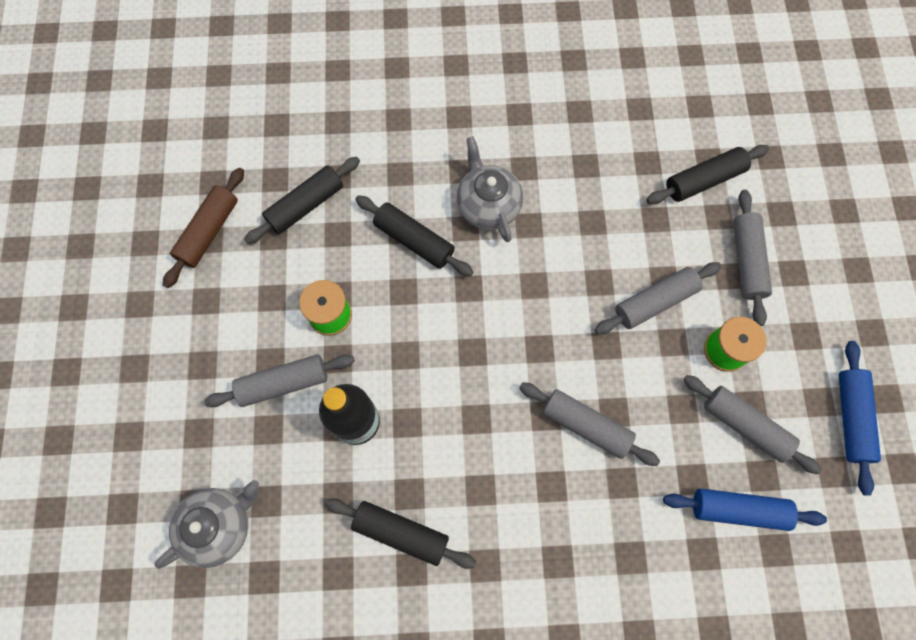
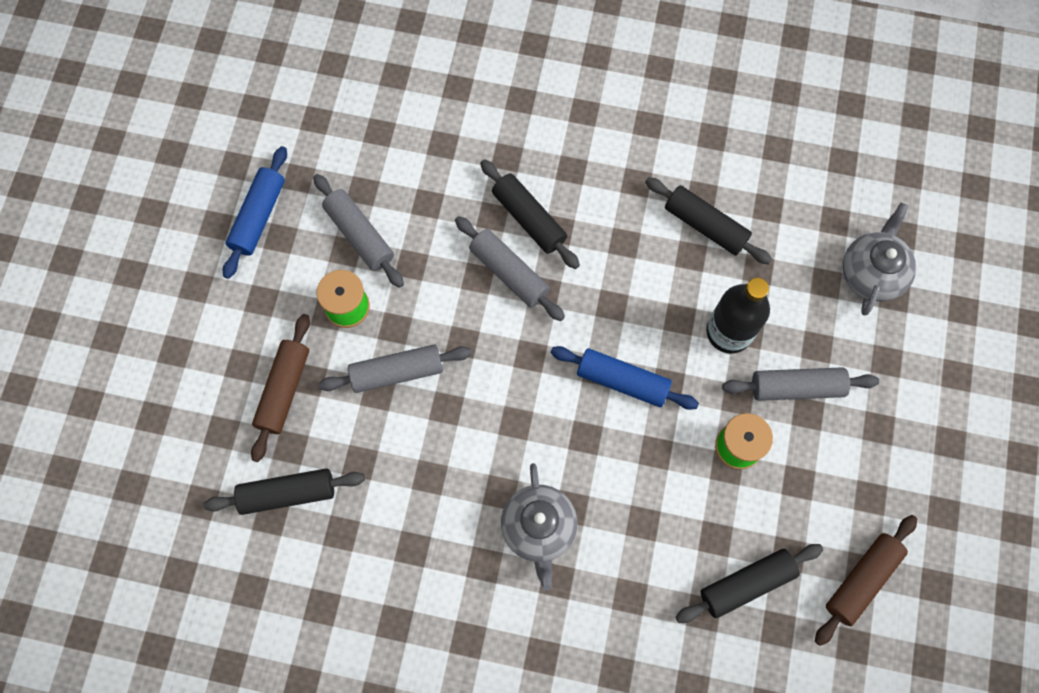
camera: 165 degrees left, 0 degrees up
(219, 525) = (872, 272): grey teapot -> grey teapot turned 135 degrees clockwise
(414, 240) = (631, 507): black rolling pin -> black rolling pin (529, 219)
(738, 509) = (397, 169): blue rolling pin -> blue rolling pin (622, 381)
(746, 261) = (284, 390): grey rolling pin -> brown rolling pin

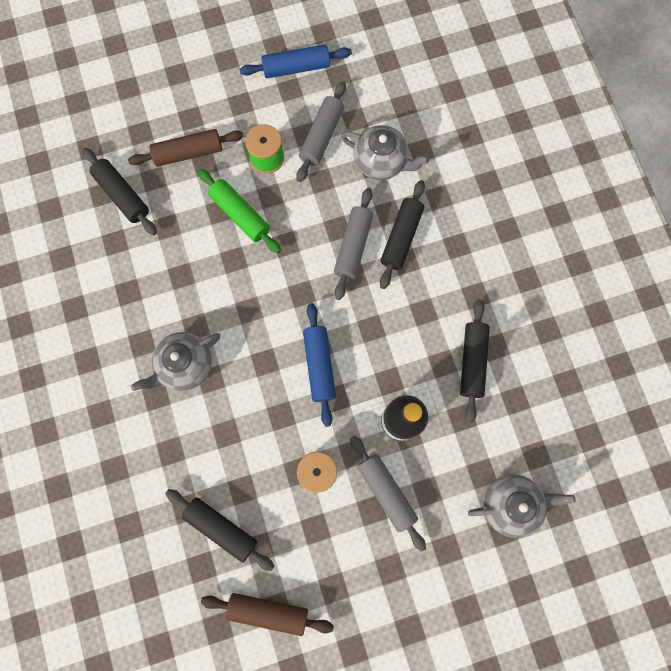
camera: 60 degrees right, 5 degrees up
(397, 372) = (240, 214): grey rolling pin -> green rolling pin
(429, 190) = (381, 161): none -> grey teapot

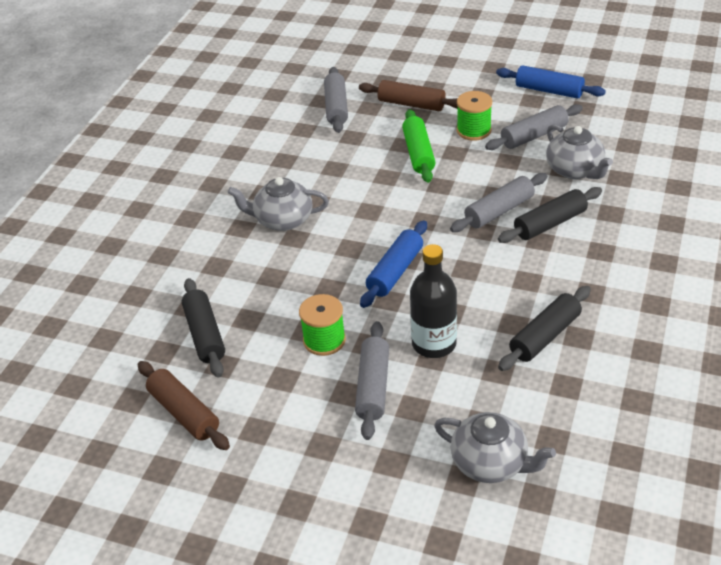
camera: 40 degrees right, 35 degrees down
(122, 195) = (336, 107): black rolling pin -> grey rolling pin

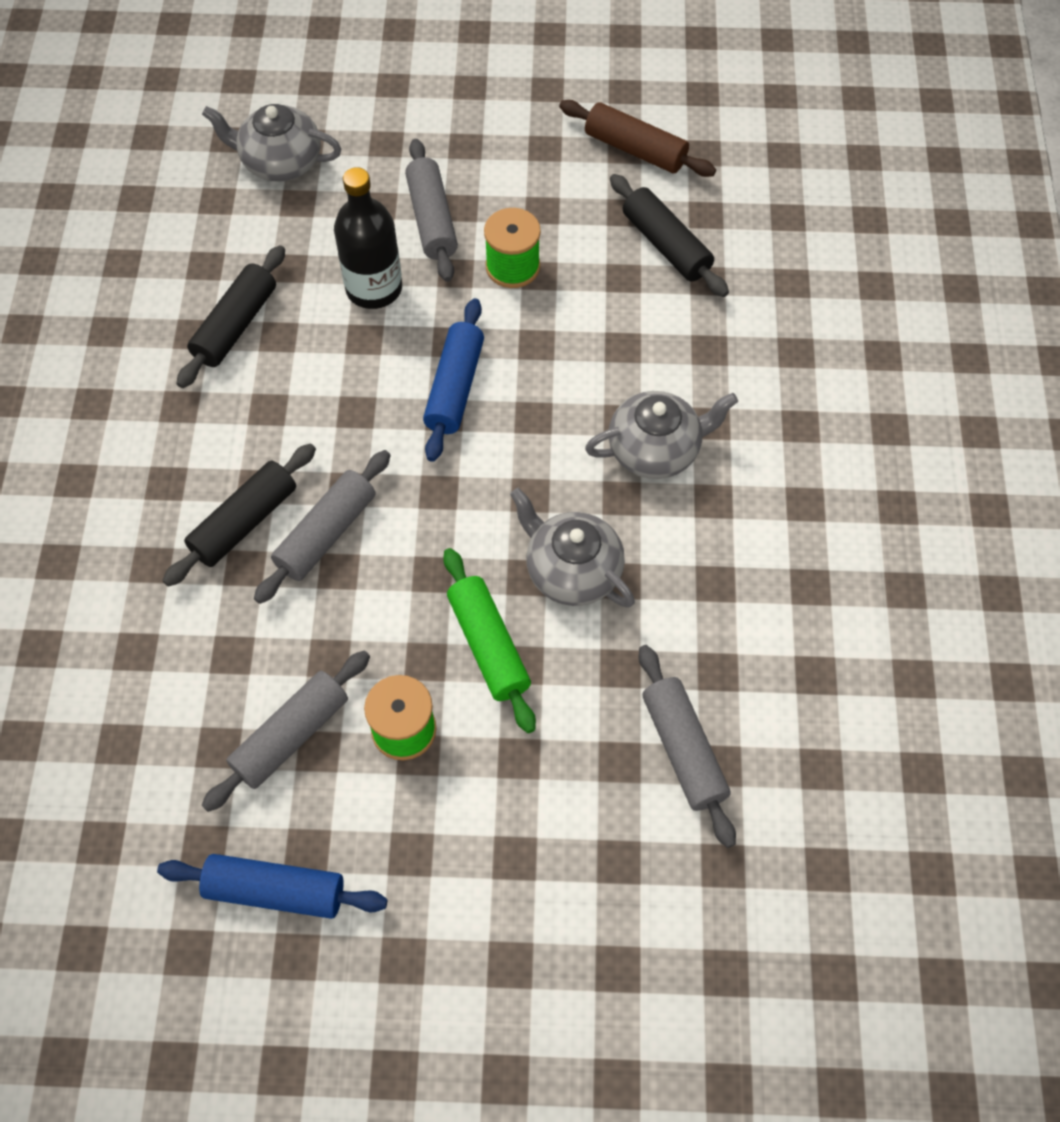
camera: 160 degrees right, 20 degrees up
(411, 104) = (541, 788): brown rolling pin -> none
(575, 170) = (211, 655): grey teapot -> grey teapot (572, 571)

